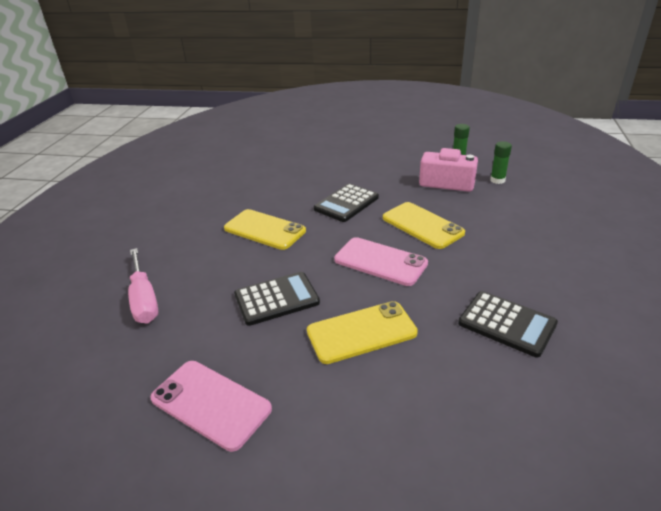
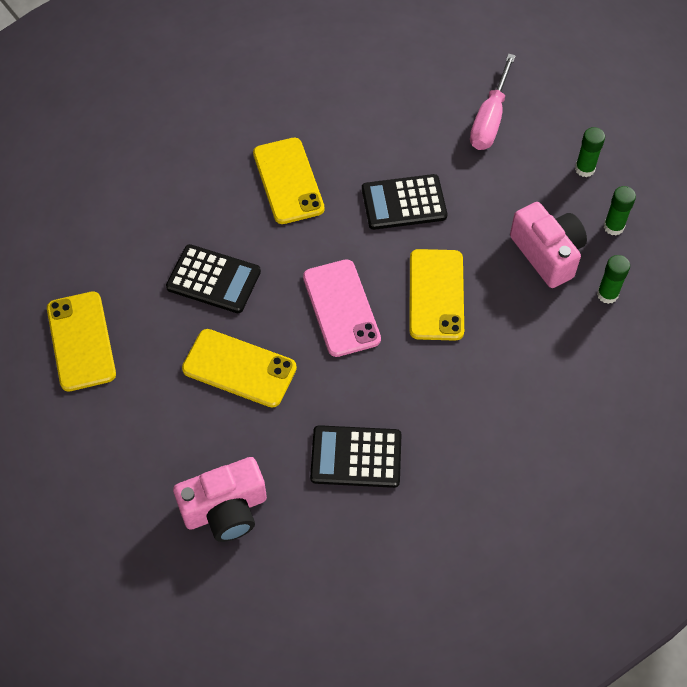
camera: 40 degrees right, 25 degrees up
(144, 299) = (118, 195): pink screwdriver -> pink screwdriver (490, 119)
(211, 403) = (81, 341): pink phone -> yellow phone
(413, 151) = (584, 169): none -> green glue stick
(481, 426) = (225, 509): none -> pink camera
(507, 324) = (356, 457): black calculator -> black calculator turned 105 degrees clockwise

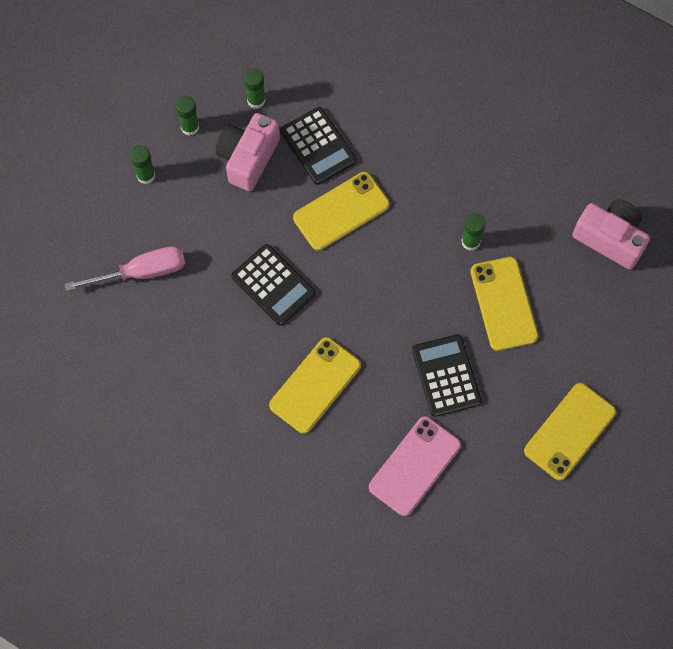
camera: 125 degrees left, 10 degrees up
(322, 381) = (470, 242): none -> green glue stick
(341, 308) = (401, 268): pink phone -> pink phone (415, 466)
(356, 457) = (509, 183): black calculator -> black calculator (318, 146)

